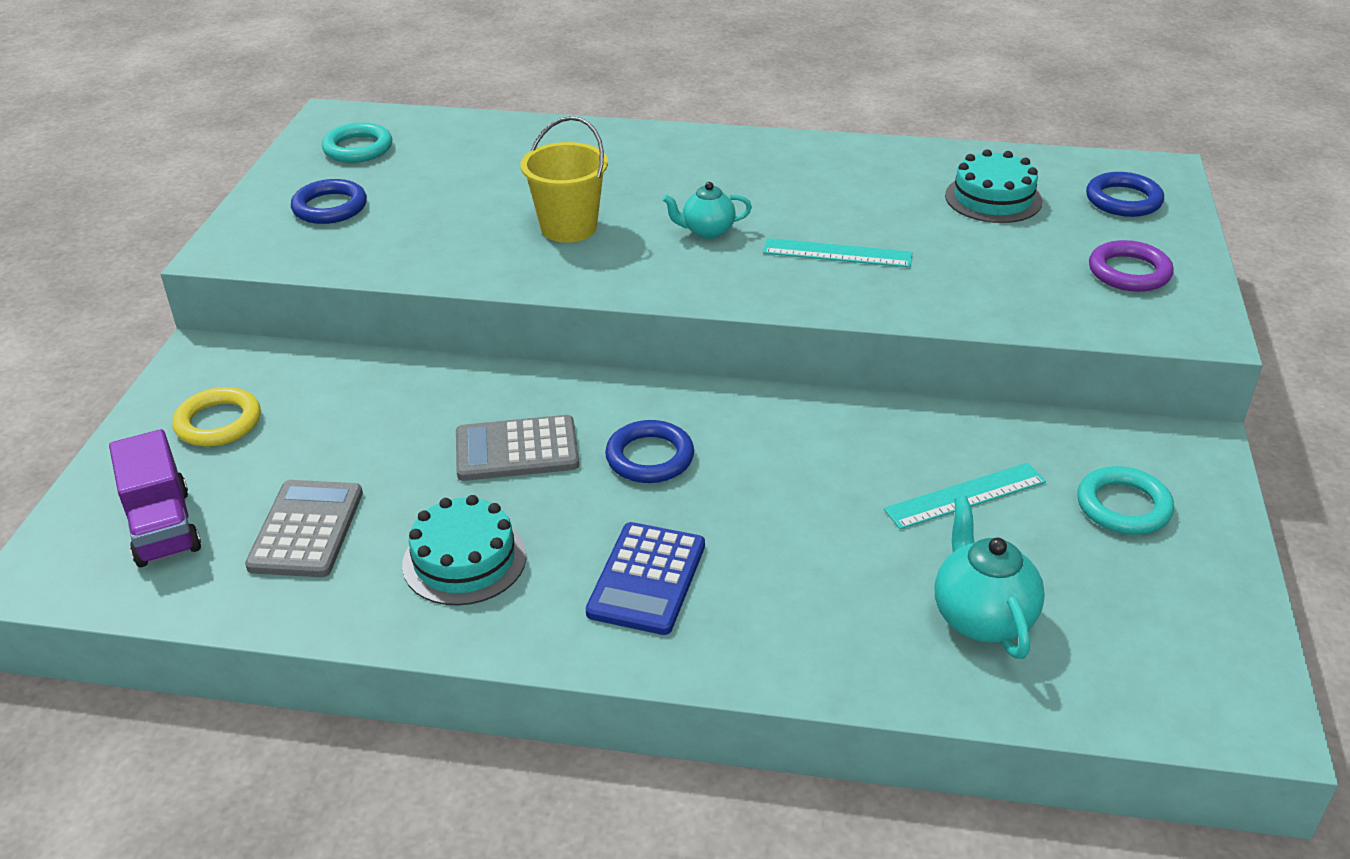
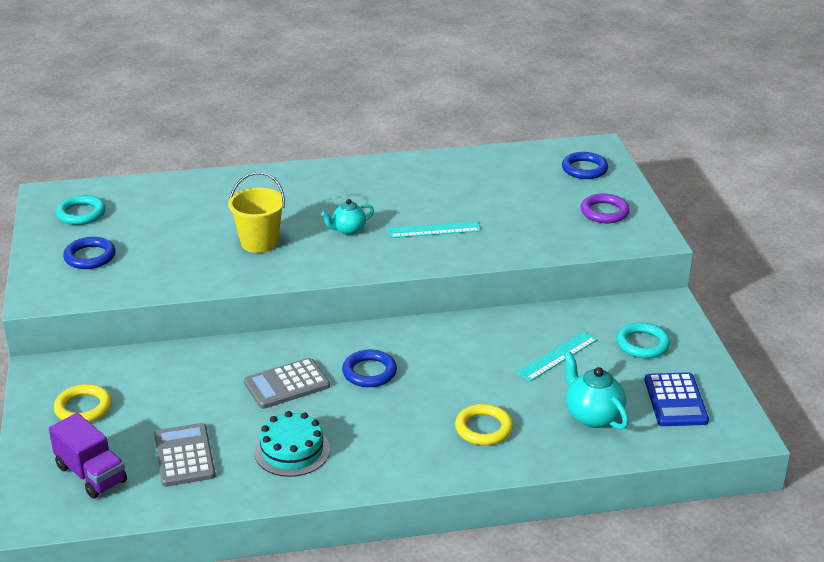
camera: 20 degrees left, 5 degrees down
(647, 579) = (403, 437): blue calculator -> blue calculator (675, 400)
(784, 595) = (483, 428): none -> yellow ring
(993, 198) = (510, 180): turquoise cake -> none

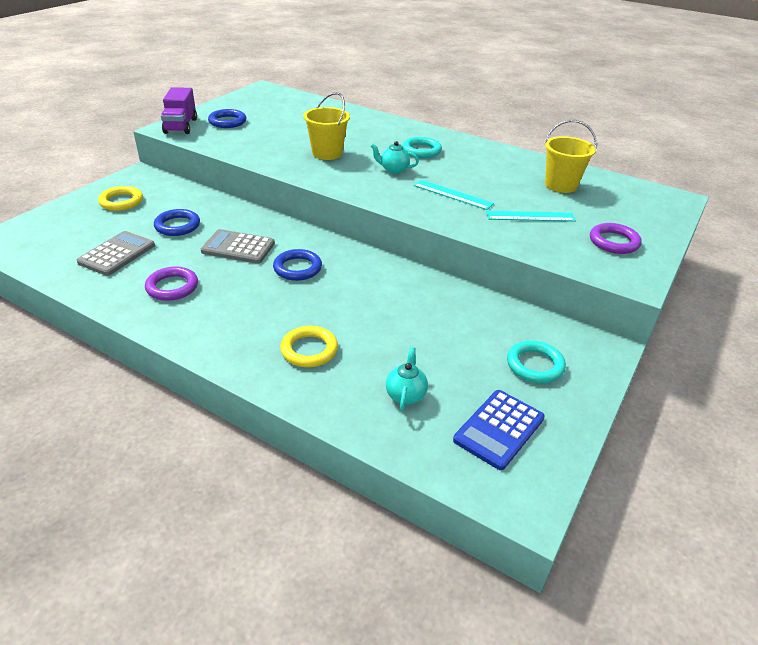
camera: 40 degrees right, 5 degrees up
(81, 214) = (262, 102): turquoise ring -> turquoise ring (421, 151)
(91, 474) = (61, 236): purple truck -> purple truck (181, 126)
(292, 451) = (172, 287): turquoise cake -> purple ring
(502, 176) = (560, 185): none -> yellow bucket
(557, 356) = (446, 333): turquoise ruler -> turquoise ruler (530, 216)
(584, 169) = (640, 207): blue ring -> blue ring (177, 226)
(592, 416) = (405, 395): turquoise teapot -> turquoise teapot, size x0.65

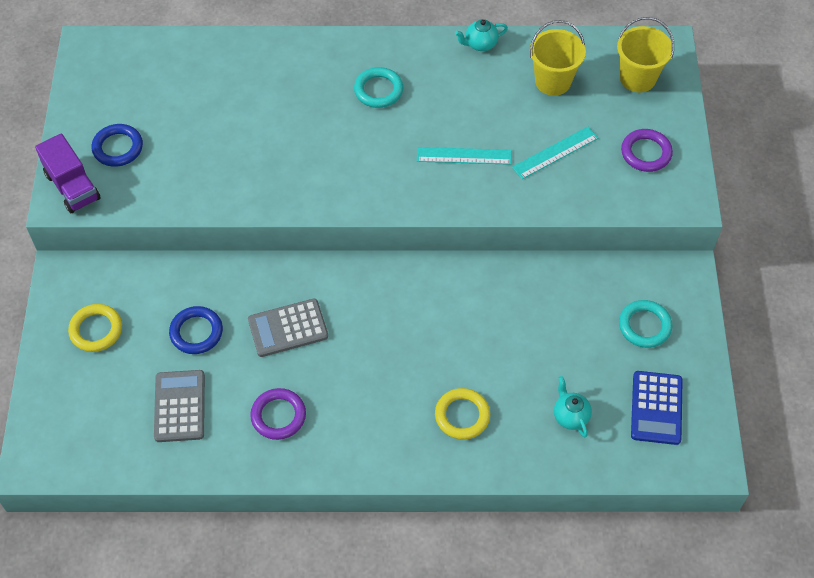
camera: 30 degrees left, 20 degrees up
(297, 268) = (369, 324): blue ring -> none
(327, 153) = (285, 150): yellow bucket -> yellow bucket (637, 78)
(393, 170) = (377, 144): turquoise teapot -> turquoise teapot (480, 44)

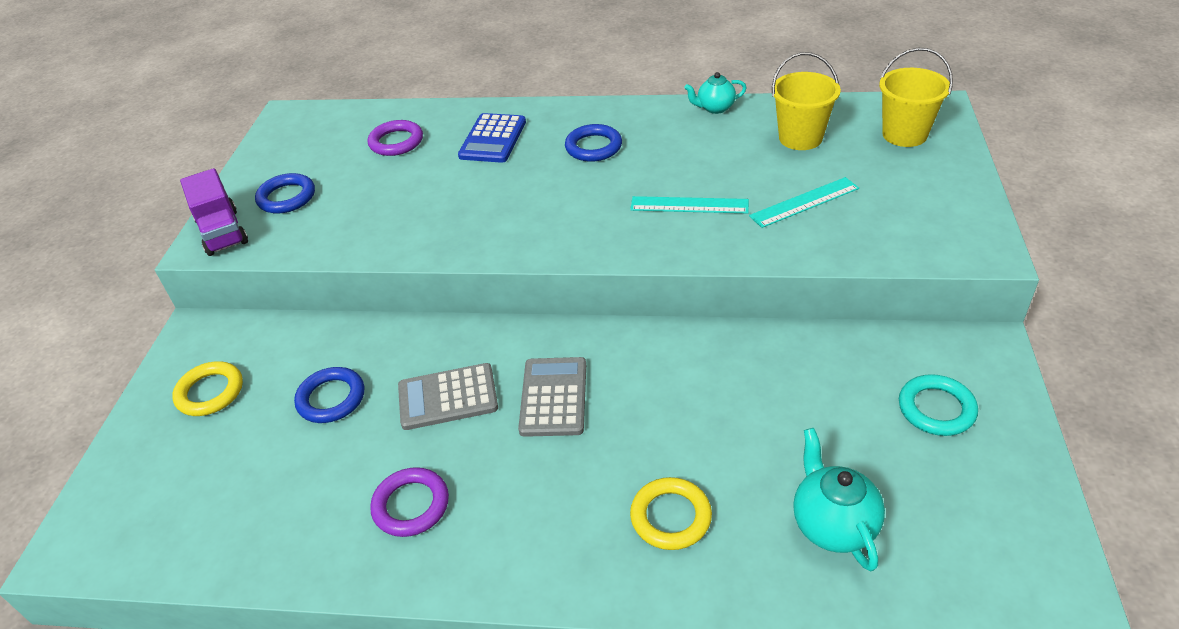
camera: 10 degrees right, 15 degrees down
(180, 406) = (283, 487): grey calculator -> grey calculator (553, 397)
(378, 90) = (593, 147): turquoise ring -> blue ring
(570, 416) = (833, 525): turquoise teapot -> turquoise teapot, size x1.53
(646, 153) = (922, 202): purple ring -> purple ring (396, 142)
(656, 408) = (966, 519): blue calculator -> blue calculator (493, 139)

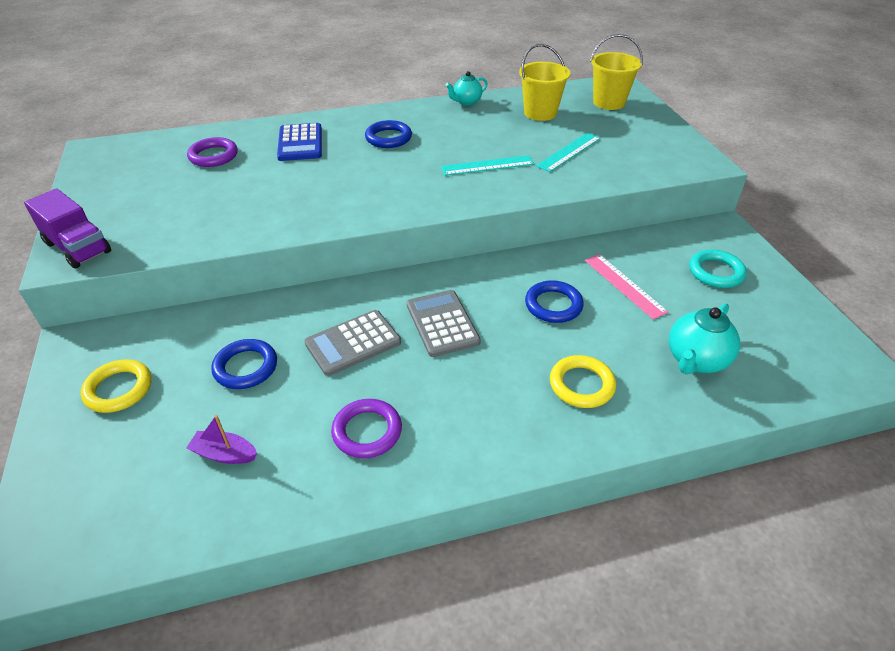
camera: 25 degrees left, 0 degrees up
(269, 490) = (224, 454): none -> purple boat
(286, 197) = (130, 211): blue ring -> blue ring (553, 305)
(799, 399) = (624, 285): none -> pink ruler
(833, 525) = (696, 360): turquoise teapot -> turquoise teapot turned 105 degrees counterclockwise

